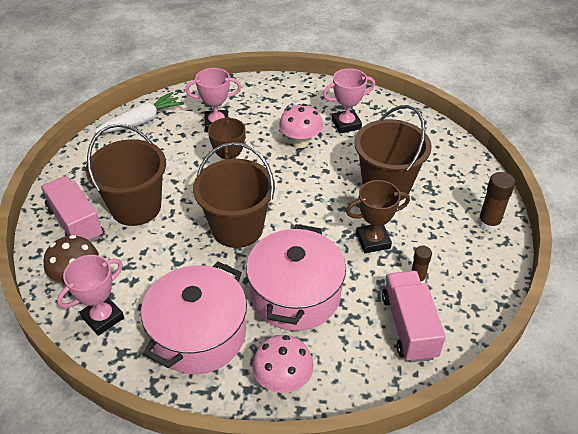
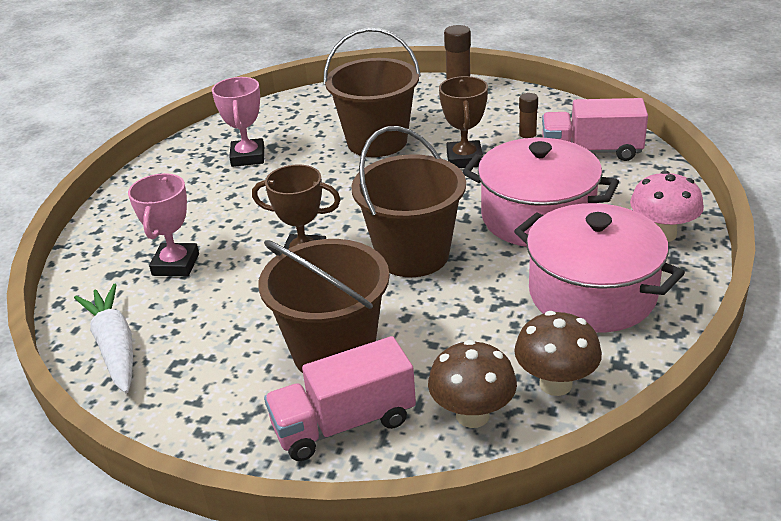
camera: 75 degrees left, 10 degrees down
(103, 318) = (555, 384): pink trophy -> brown mushroom
(300, 142) = (264, 194): pink mushroom -> none

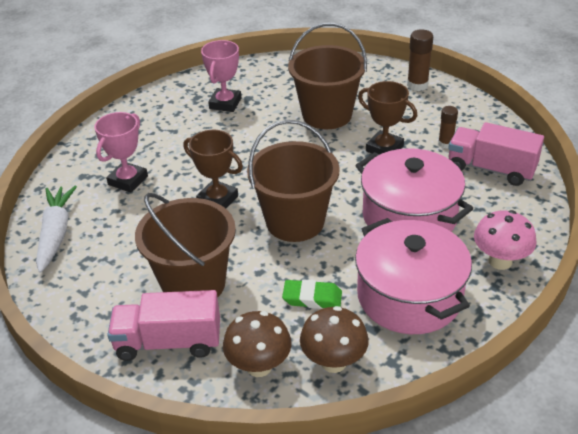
camera: 20 degrees right, 5 degrees up
(464, 159) = (384, 148): brown trophy -> brown trophy turned 75 degrees counterclockwise
(486, 326) = (312, 298): none -> green eraser

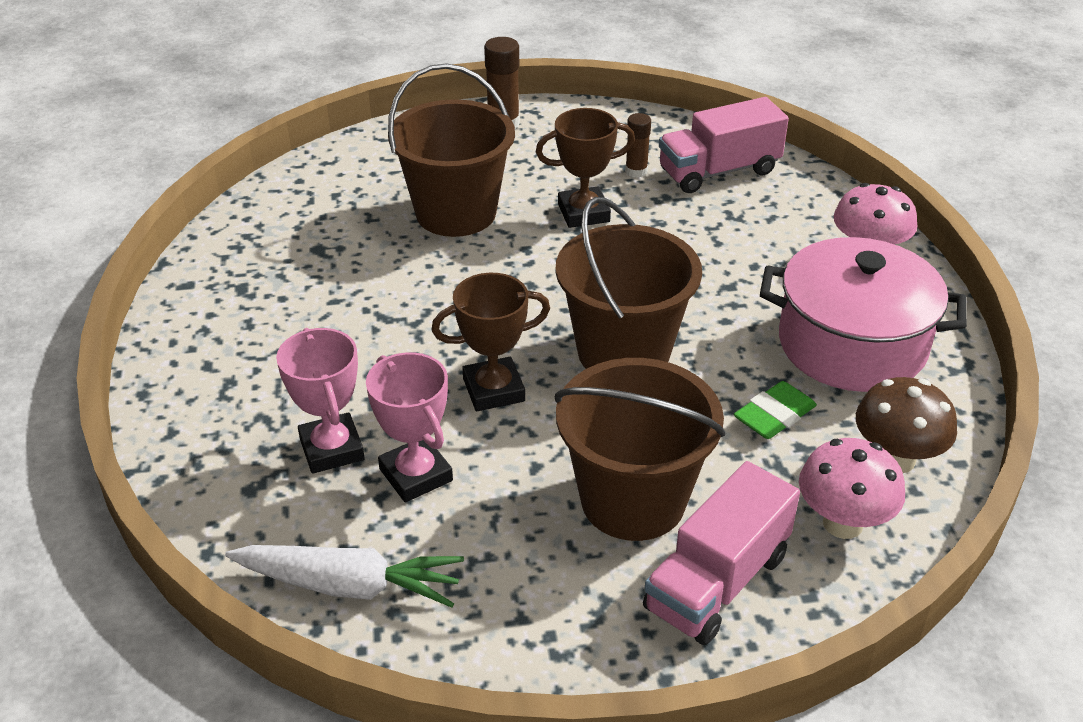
camera: 50 degrees left, 0 degrees up
(56, 234) = (349, 585): white carrot -> white carrot turned 150 degrees clockwise
(225, 103) = (299, 273): pink trophy -> pink trophy (416, 475)
(259, 366) = (842, 523): brown mushroom -> pink mushroom
(409, 216) = (724, 268): pink pot -> none

